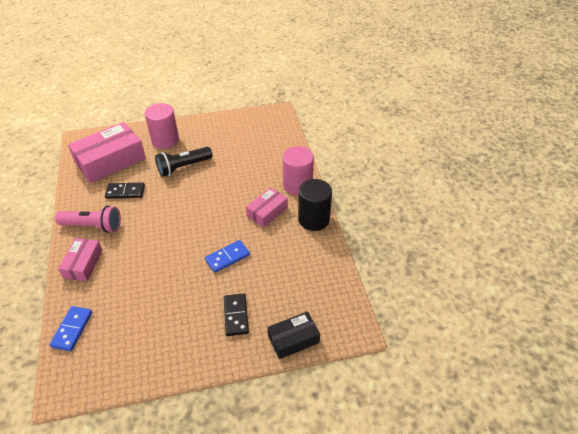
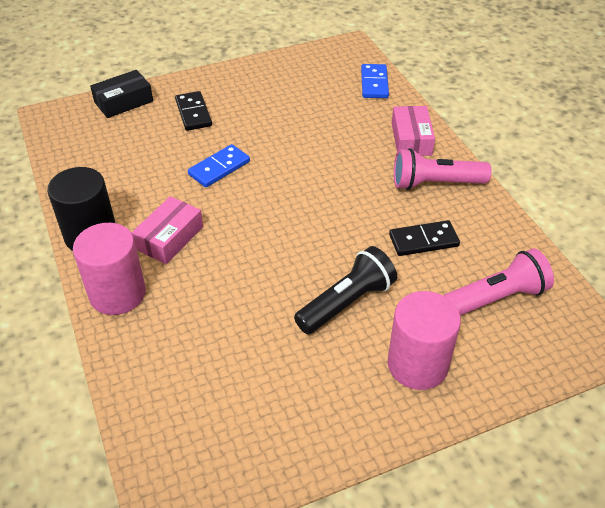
camera: 170 degrees right, 0 degrees up
(110, 160) = (496, 298): pink box -> pink flashlight

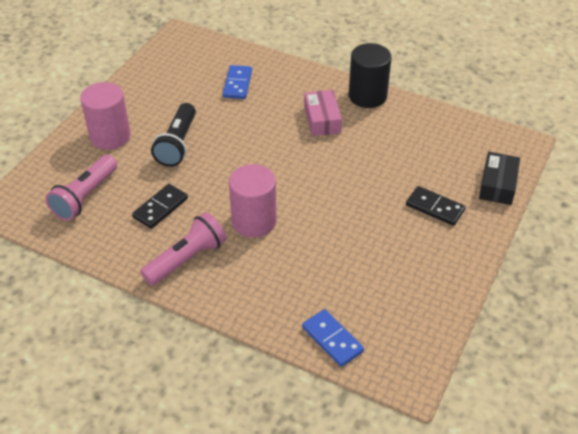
camera: 140 degrees right, 0 degrees up
(117, 293) = (309, 81): pink cylinder -> pink cylinder (254, 221)
(219, 168) = (354, 177): blue domino -> blue domino (237, 84)
(411, 139) = (240, 292): pink box -> none

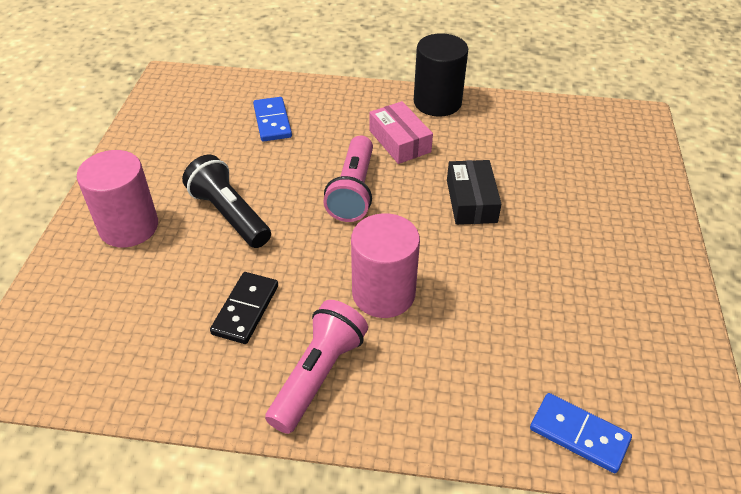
camera: 20 degrees left, 0 degrees up
(85, 197) = (127, 323): pink flashlight -> pink flashlight (353, 191)
(177, 144) = (229, 215): black flashlight -> black flashlight turned 150 degrees clockwise
(435, 208) = (594, 216): black domino -> none
(497, 185) = (644, 170): black box -> black box (471, 201)

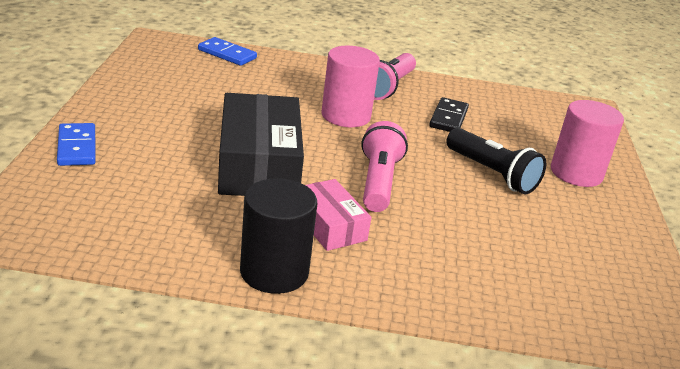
camera: 175 degrees right, 15 degrees down
(272, 121) = (492, 261): blue domino -> blue domino (77, 147)
(471, 201) = (259, 164): black box -> black box, size x1.81

